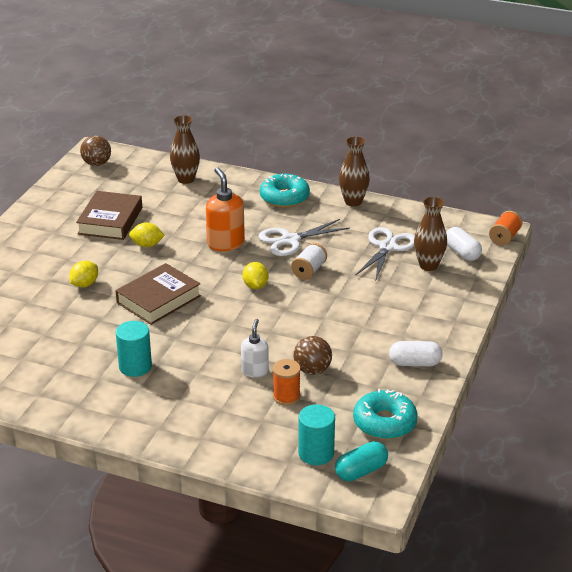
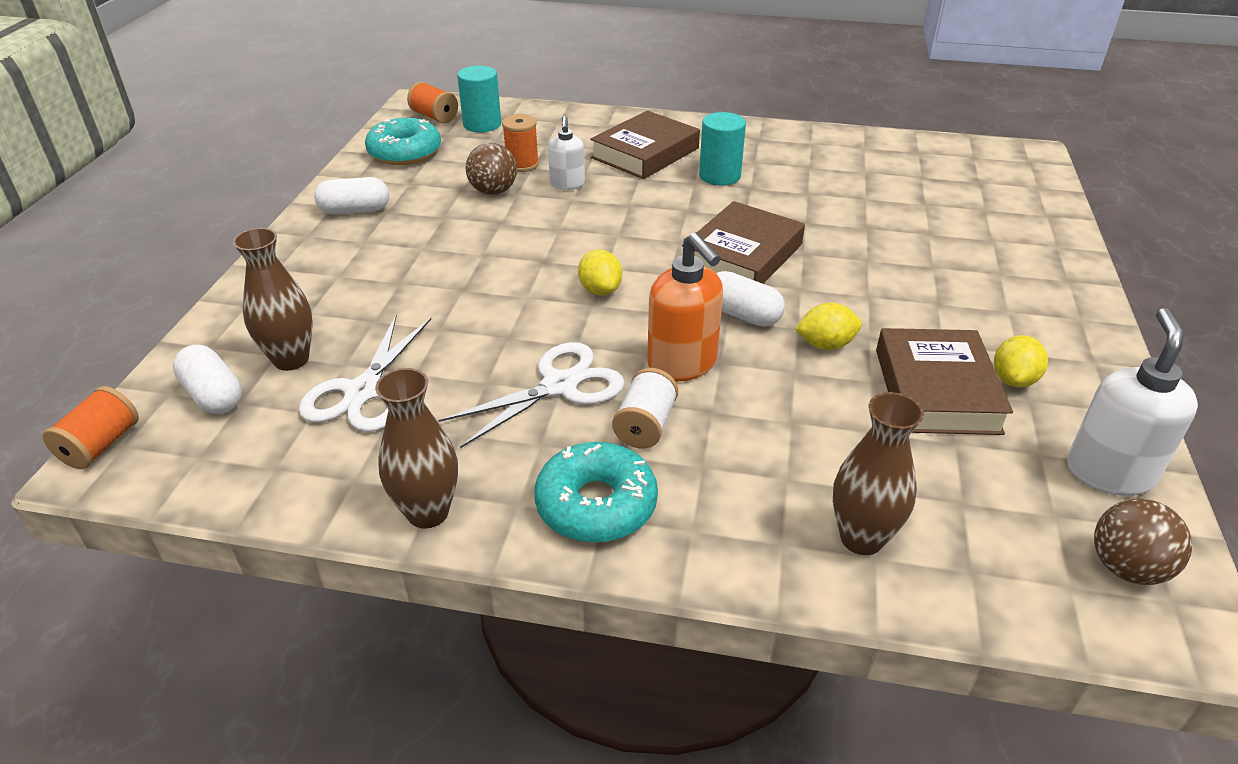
camera: 170 degrees right, 5 degrees up
(68, 187) = (1109, 472): none -> white soap dispenser
(84, 284) = (872, 265): yellow lemon -> yellow lemon (1013, 380)
(181, 264) = (742, 314): none -> white capsule
(182, 398) = (645, 153): none -> brown book
(309, 271) = (514, 326): white spool -> white spool (645, 425)
(361, 471) = (434, 117): turquoise capsule -> orange spool

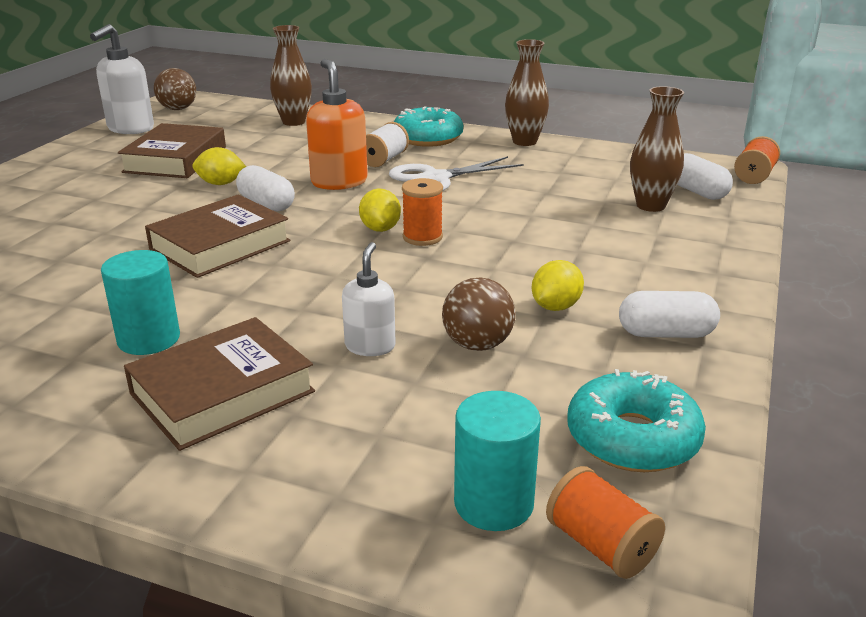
camera: 170 degrees left, 10 degrees down
(363, 391) = (582, 186): white scissors -> none
(522, 164) = (428, 389): orange spool -> orange spool (422, 237)
(1013, 380) = (116, 160): yellow lemon -> yellow lemon (555, 307)

